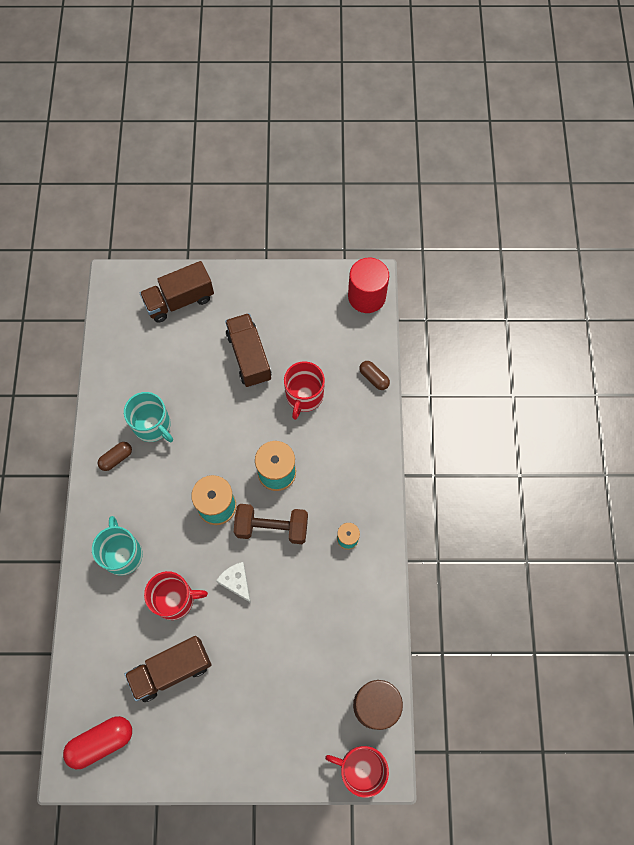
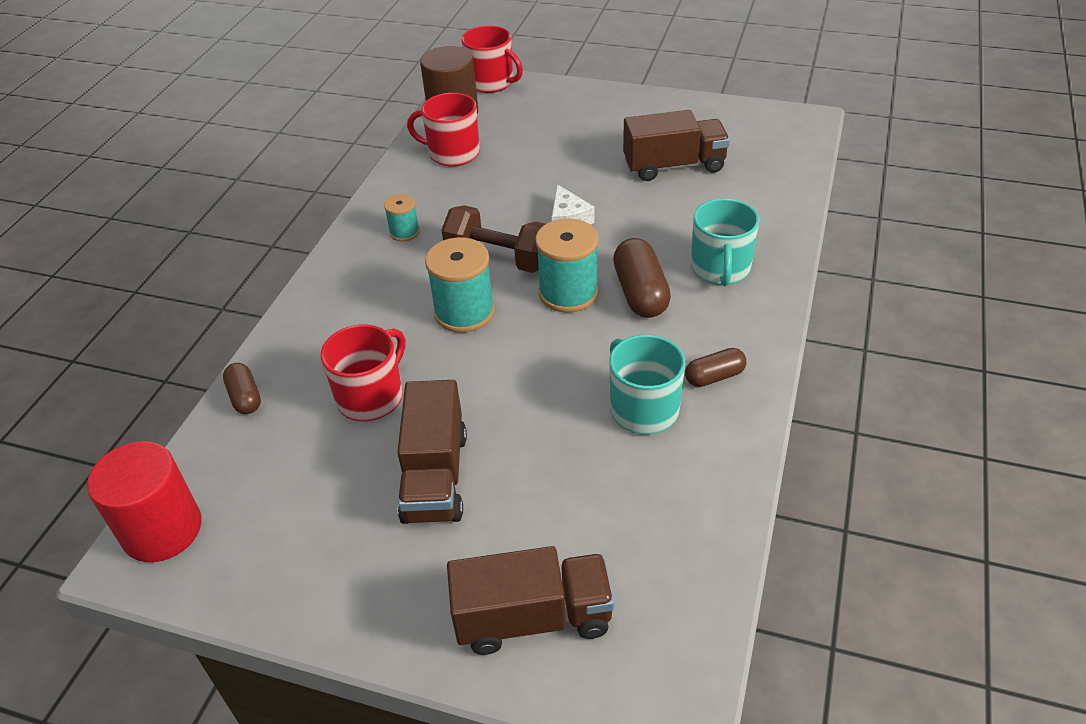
camera: 160 degrees left, 25 degrees down
(101, 742) = (767, 131): red capsule -> none
(171, 517) = (640, 293): none -> brown capsule
(175, 599) = (655, 218): red mug -> red mug (452, 153)

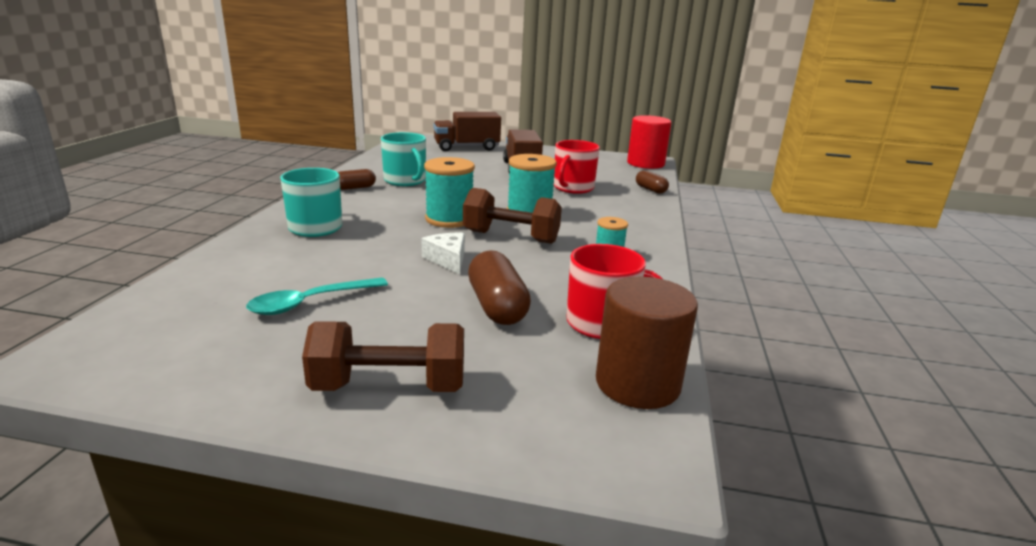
camera: 170 degrees right, 20 degrees down
(491, 82) = (600, 453): red mug -> none
(599, 109) = (389, 386): none -> brown dumbbell
(640, 293) = (391, 218): brown capsule -> brown capsule (497, 306)
(674, 166) = (310, 303): brown truck -> turquoise spoon

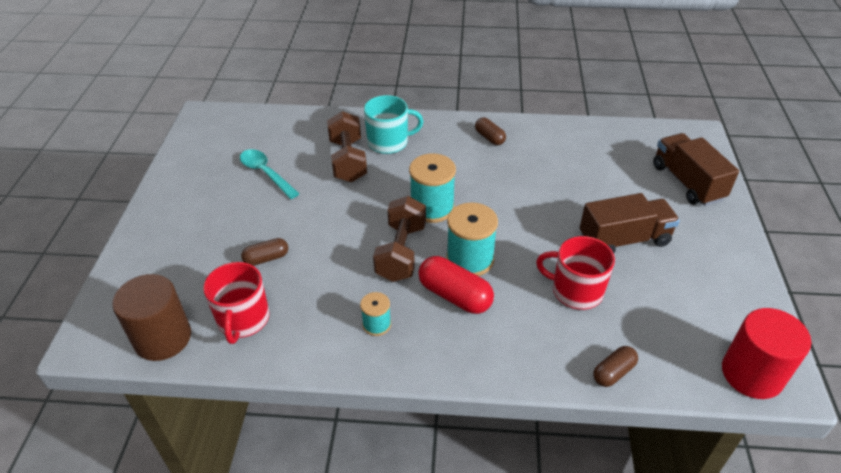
camera: 85 degrees right, 20 degrees up
(389, 386) = (171, 226): brown dumbbell -> brown dumbbell (348, 161)
(405, 181) = (527, 162): turquoise mug -> none
(448, 259) = (343, 221): white cheese -> none
(497, 306) = (266, 258): brown capsule -> brown capsule, size x0.60
(574, 223) = (455, 295): none -> red capsule

